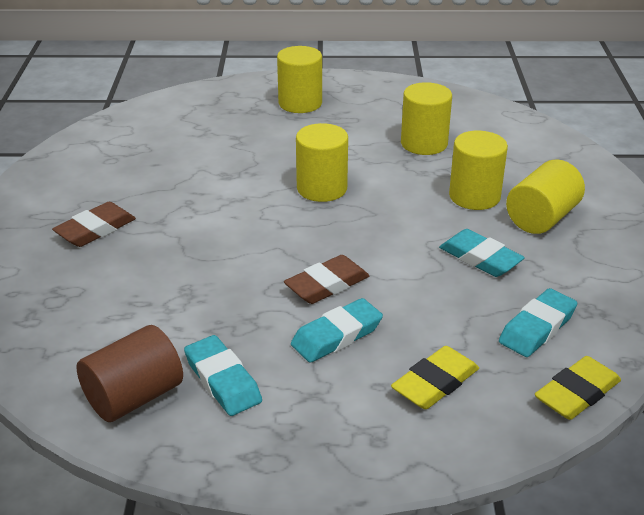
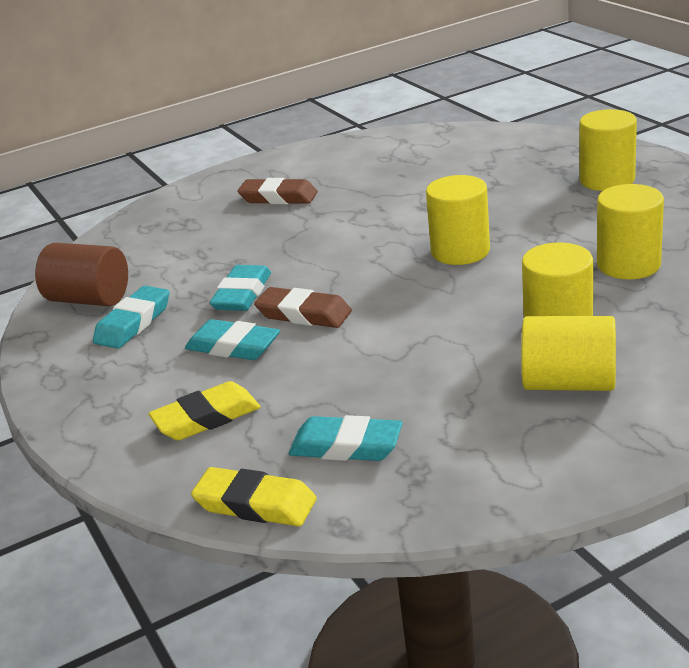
camera: 65 degrees right, 5 degrees down
(435, 383) = (206, 418): yellow eraser -> yellow eraser turned 45 degrees counterclockwise
(480, 258) = (438, 373): turquoise eraser -> turquoise eraser (242, 294)

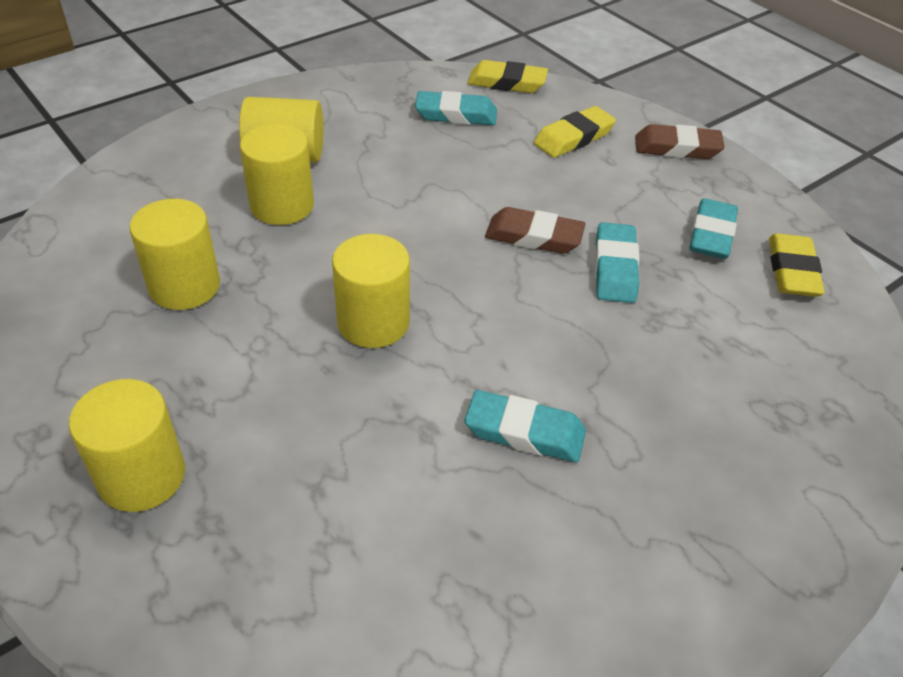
camera: 165 degrees right, 15 degrees up
(89, 299) = (792, 271): brown cylinder -> yellow eraser
(233, 347) = (588, 201): turquoise eraser -> turquoise eraser (524, 432)
(278, 197) = (667, 476): brown eraser -> brown eraser (677, 148)

